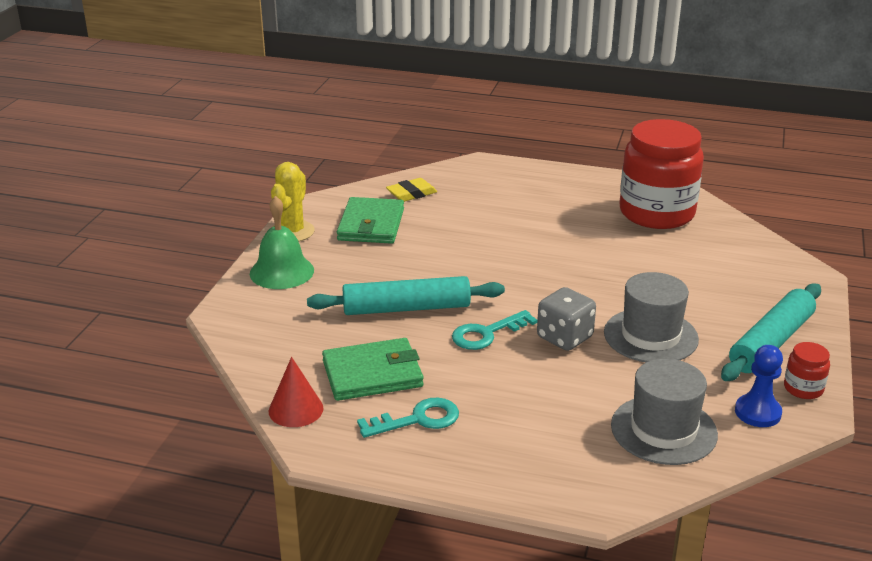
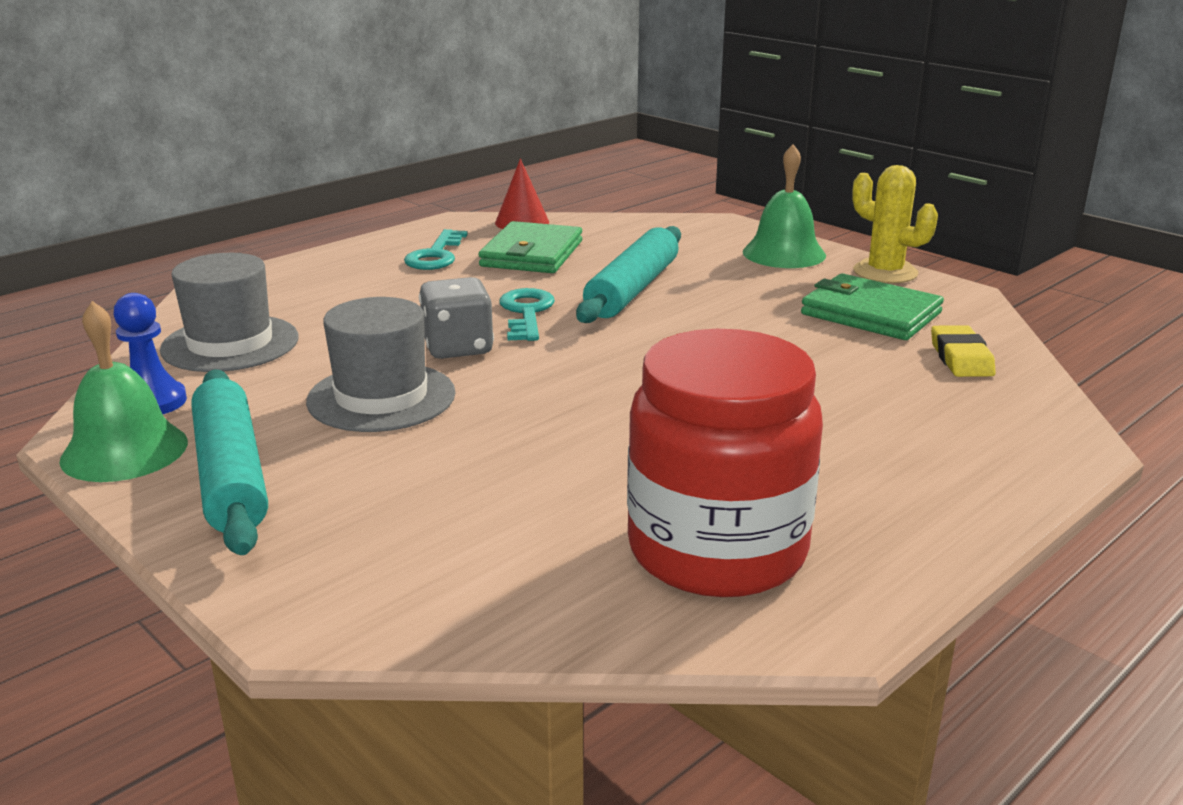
camera: 120 degrees right, 5 degrees down
(803, 388) = (124, 450): red jar -> green bell

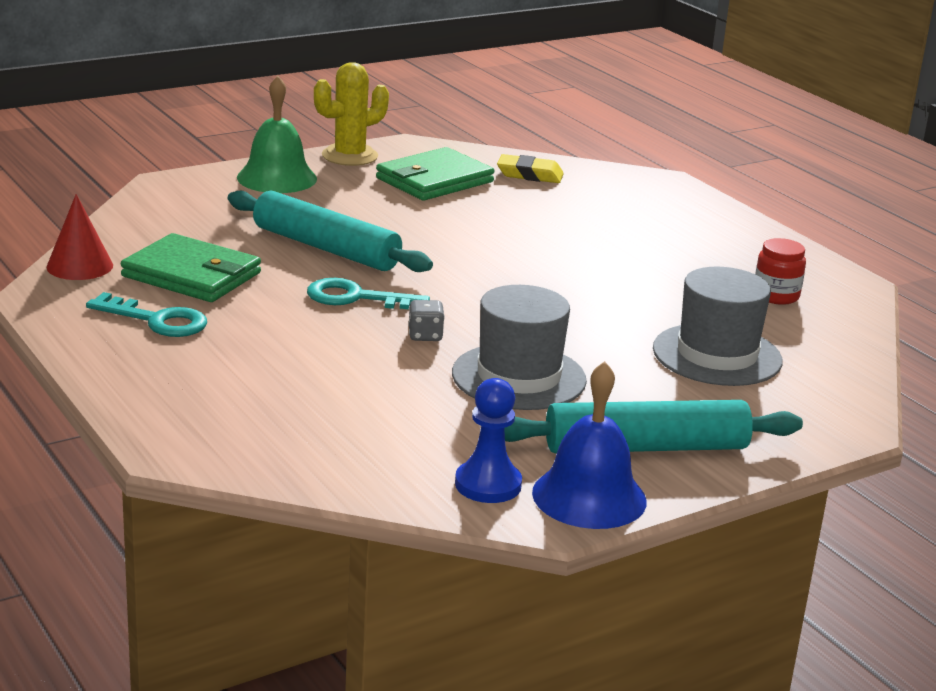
camera: 80 degrees left, 0 degrees up
(124, 450) = (589, 496): green bell -> blue bell
(230, 344) = (357, 443): grey hat -> grey hat (717, 355)
(458, 348) = (425, 335): grey dice -> grey dice, size x0.54
(717, 550) = (776, 296): red jar -> red jar, size x0.41

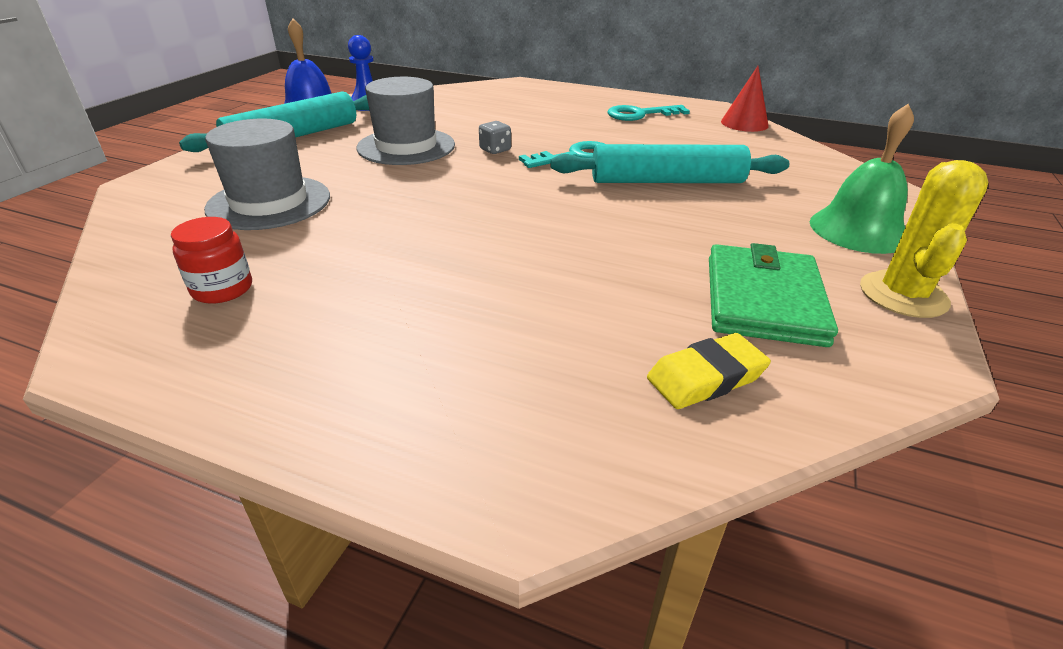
camera: 145 degrees right, 10 degrees up
(192, 275) = (687, 138): green wallet -> none

